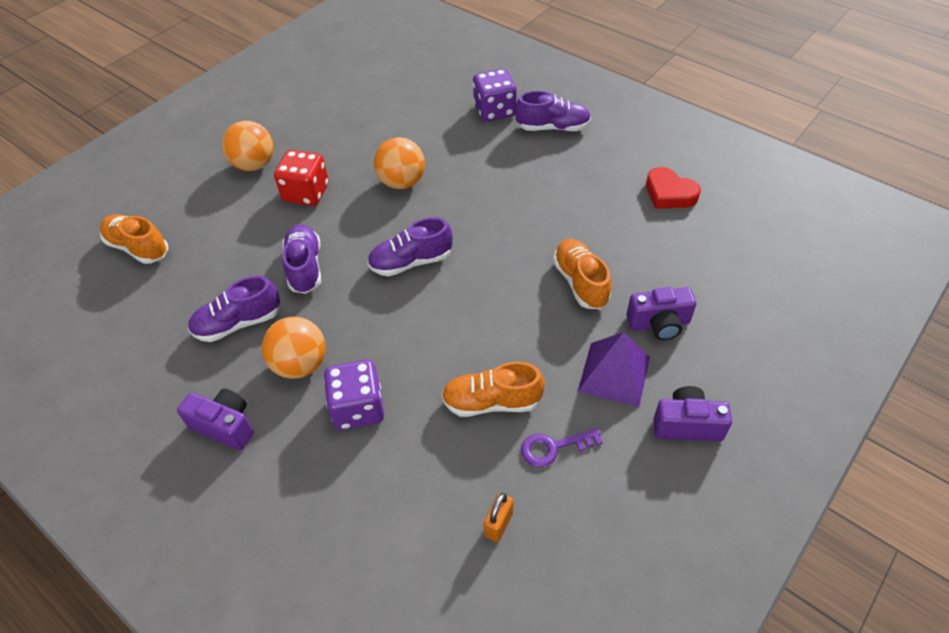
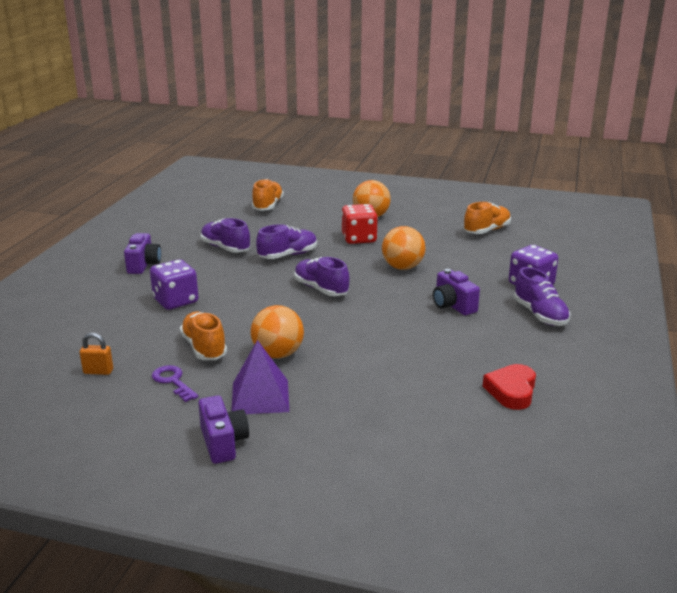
camera: 65 degrees right, 25 degrees down
(300, 364) = (202, 274): orange ball -> orange ball (278, 354)
(580, 282) = (353, 363): orange shoe -> orange shoe (486, 230)
(659, 324) = (331, 411): purple camera -> purple camera (453, 305)

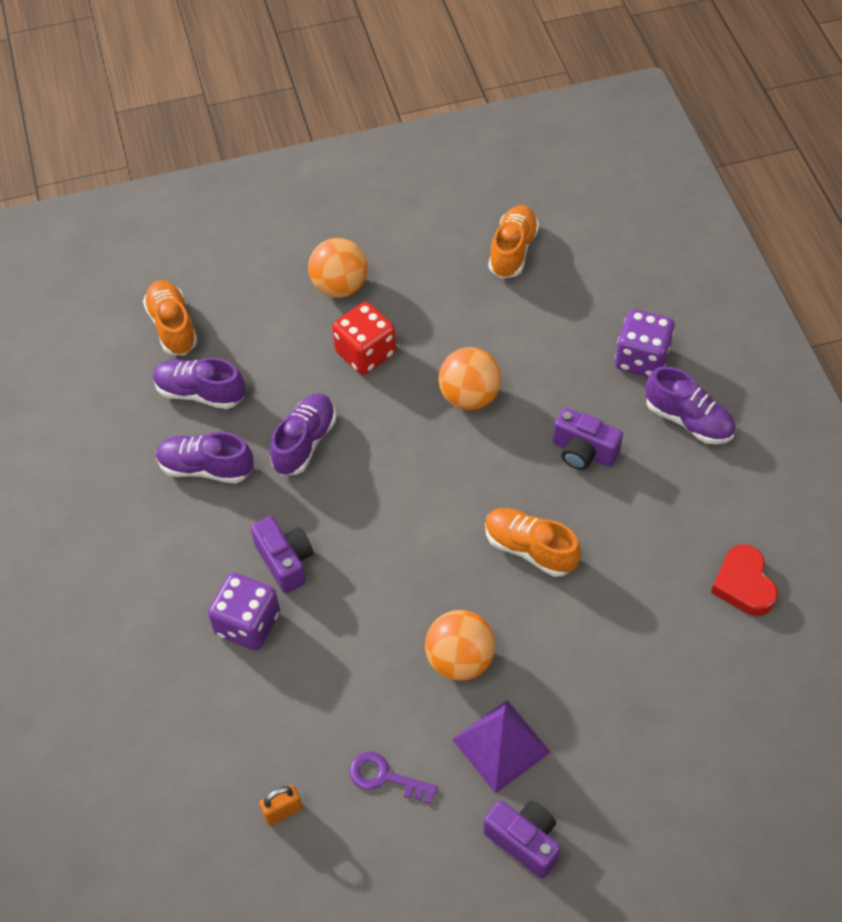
camera: 30 degrees left, 30 degrees up
(143, 265) = (129, 567): purple camera -> purple camera (285, 561)
(204, 348) = (366, 696): orange shoe -> orange shoe (530, 549)
(321, 289) = (407, 499): purple shoe -> purple shoe (200, 393)

